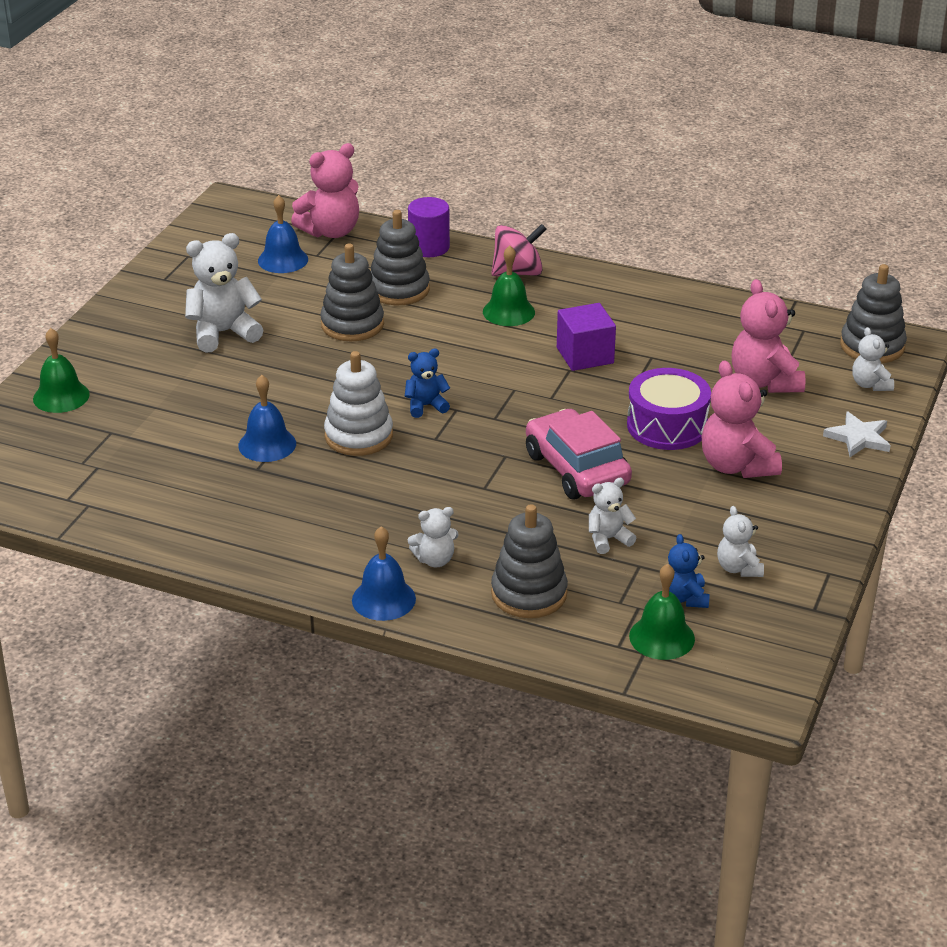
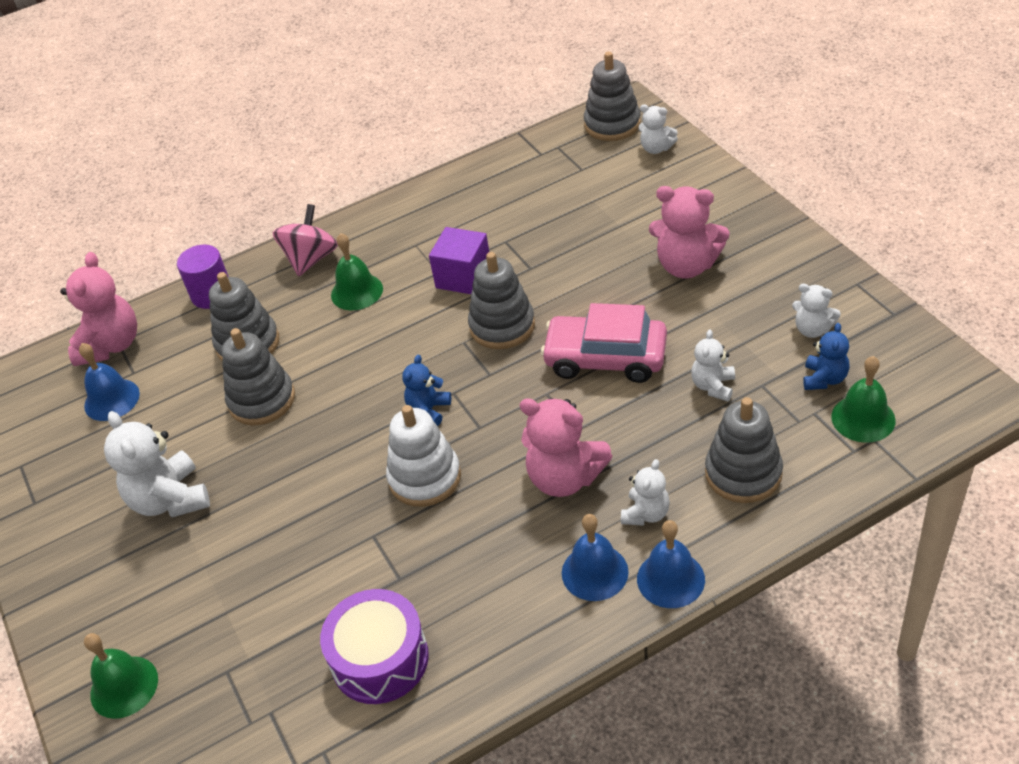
camera: 45 degrees left, 10 degrees up
(223, 333) = (170, 499): white teddy bear -> white teddy bear turned 45 degrees counterclockwise
(267, 444) = (371, 552): blue bell -> blue bell (594, 572)
(553, 400) = (502, 326): none -> grey stacking toy
(667, 426) = (601, 277): purple drum -> purple drum (380, 659)
(685, 598) = (824, 379): blue teddy bear -> blue teddy bear turned 105 degrees counterclockwise
(764, 382) = (599, 198): pink teddy bear -> pink teddy bear (565, 478)
(858, 438) = (712, 186): white star -> none

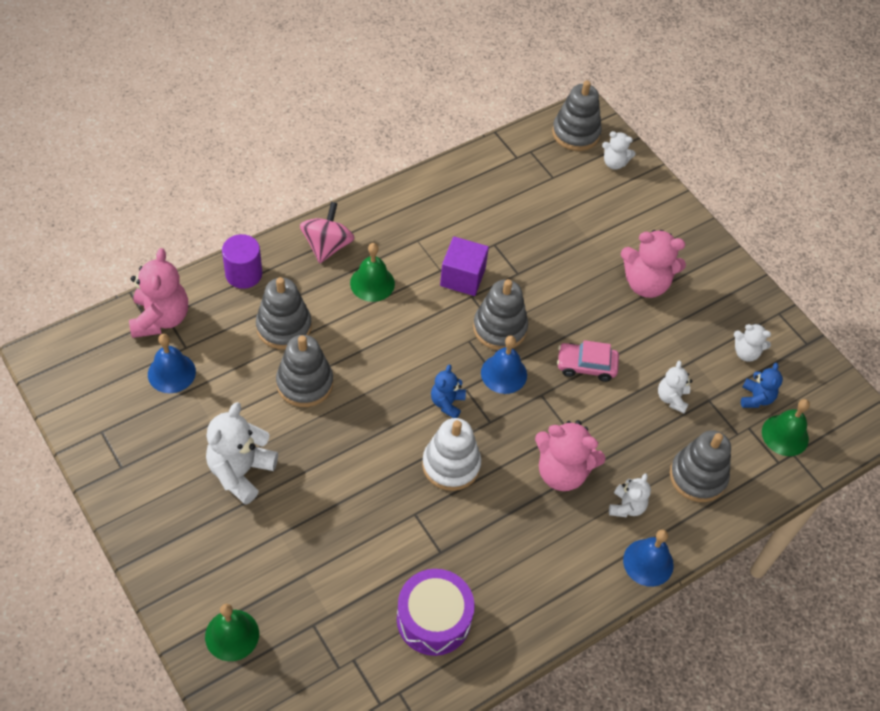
camera: 15 degrees left, 10 degrees up
(170, 499) = (241, 472): white teddy bear -> white teddy bear turned 60 degrees clockwise
(594, 572) = (591, 554): blue bell -> blue bell (504, 373)
(605, 358) = (586, 366): pink car -> pink car, size x0.63

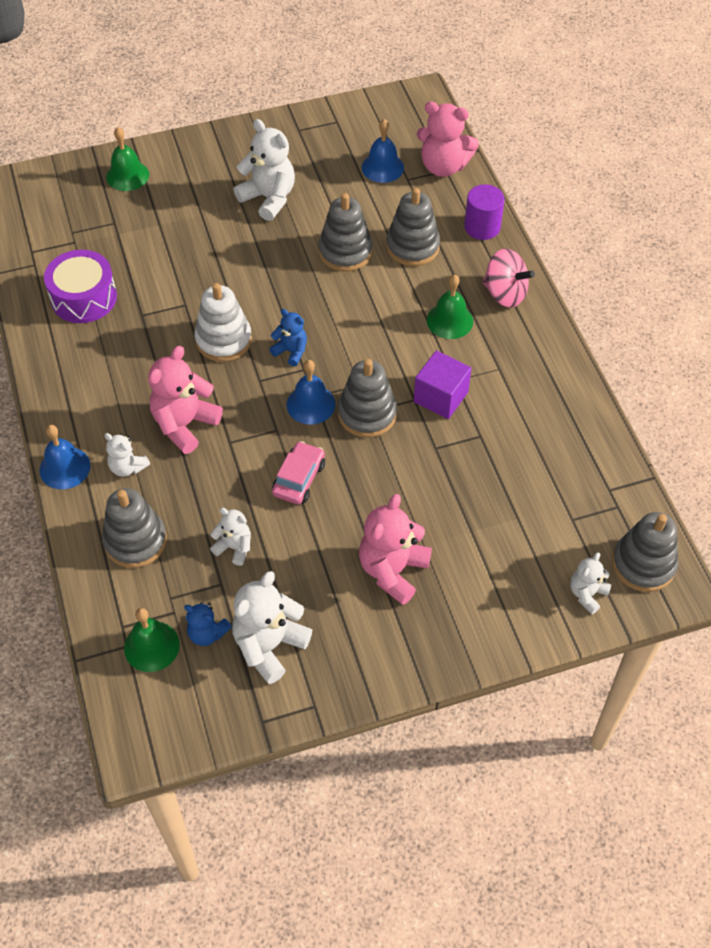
camera: 110 degrees right, 0 degrees up
(746, 353) = (269, 645): white teddy bear -> white teddy bear, size x1.77

